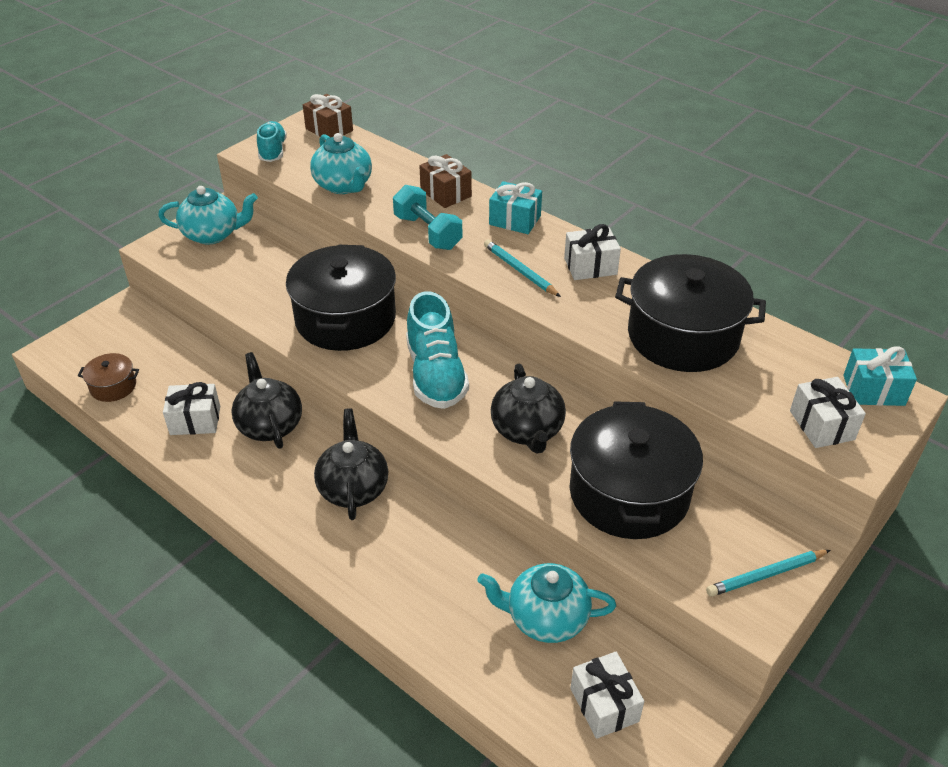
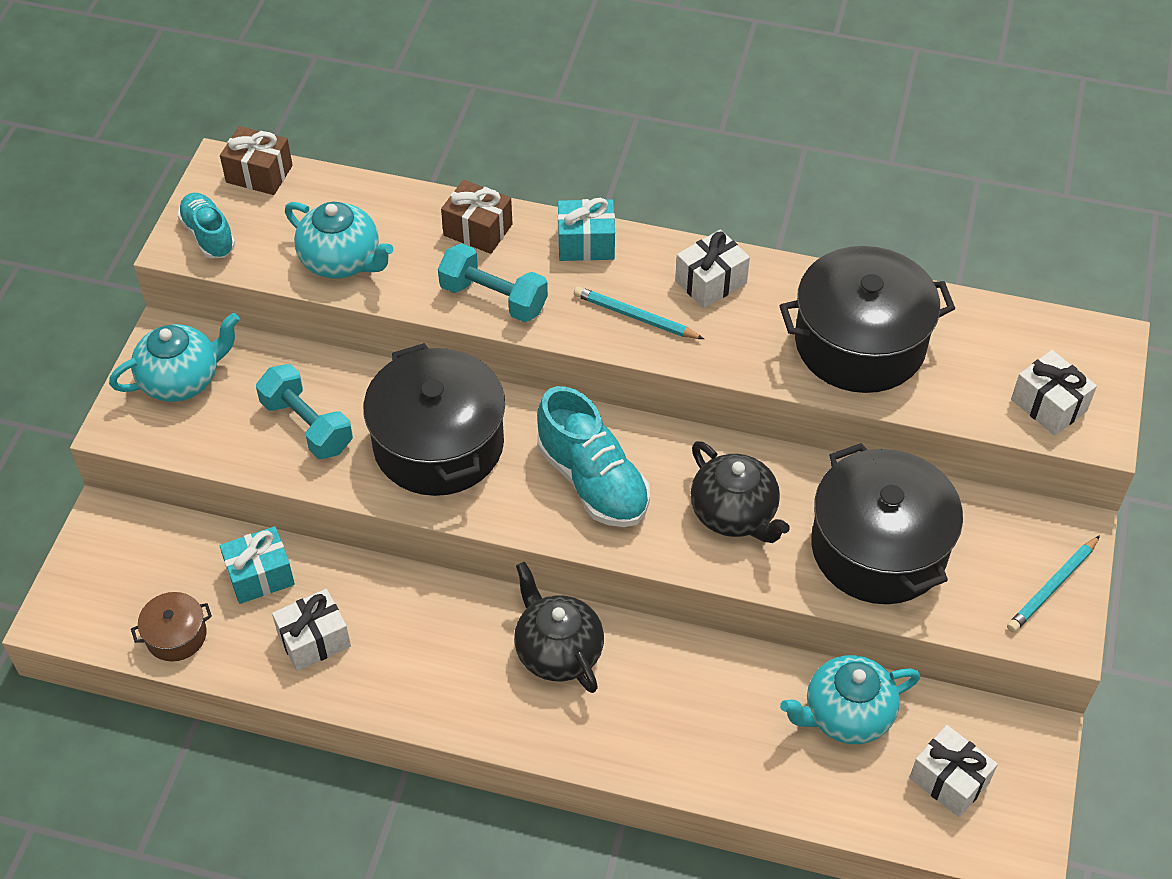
camera: 25 degrees left, 10 degrees up
(268, 282) = (307, 425): none -> turquoise dumbbell
(270, 425) = (408, 610): black teapot -> none
(873, 390) = (1078, 342): turquoise gift -> turquoise gift (260, 576)

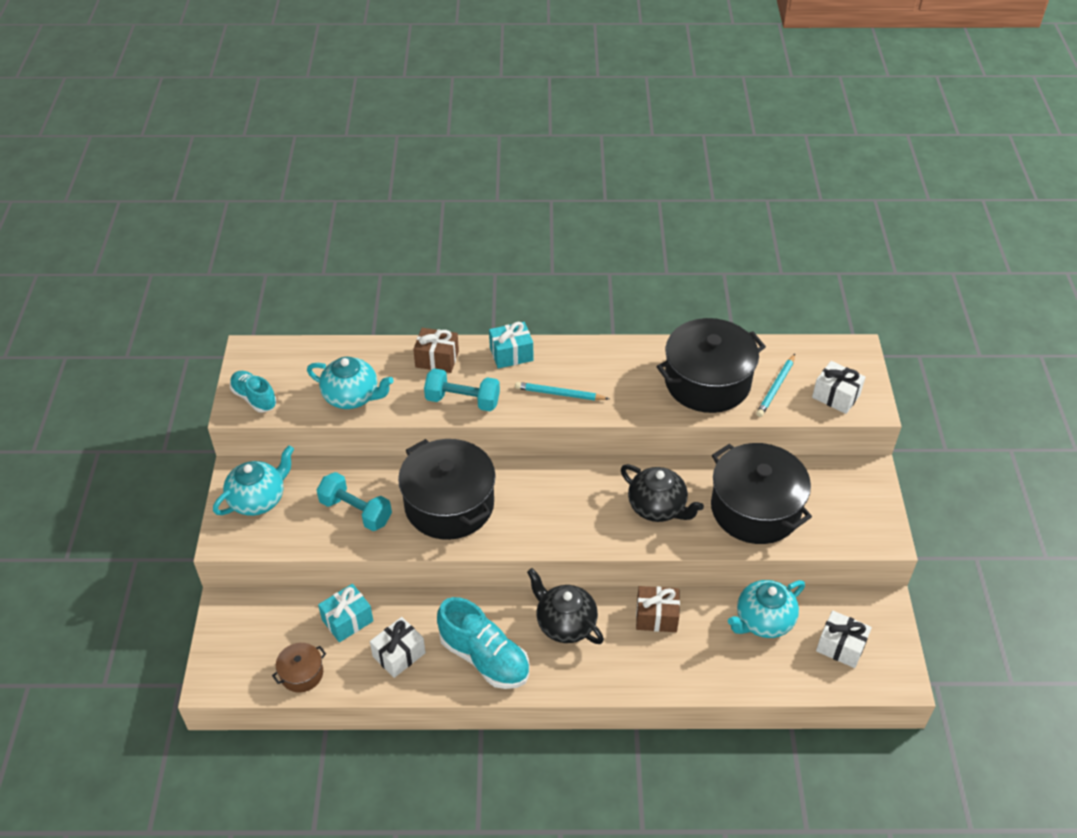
camera: 15 degrees left, 5 degrees down
(259, 174) = (276, 351): brown gift -> brown gift (656, 616)
(593, 481) = (559, 506): turquoise shoe -> turquoise shoe (484, 658)
(711, 282) = (600, 362): white gift -> none
(1052, 587) = (869, 509): turquoise pencil -> turquoise pencil (776, 388)

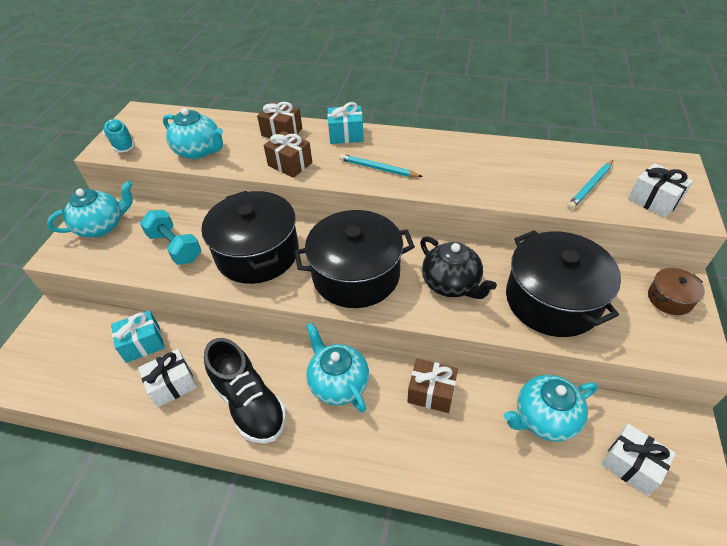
camera: 15 degrees right, 0 degrees up
(301, 673) = (79, 386): brown pot -> brown pot (669, 299)
(462, 401) = (290, 164): turquoise dumbbell -> brown gift
(484, 658) = (249, 403): turquoise shoe -> black shoe
(565, 623) = (338, 383): black teapot -> turquoise teapot
(707, 382) = (521, 174): black pot -> black pot (356, 274)

